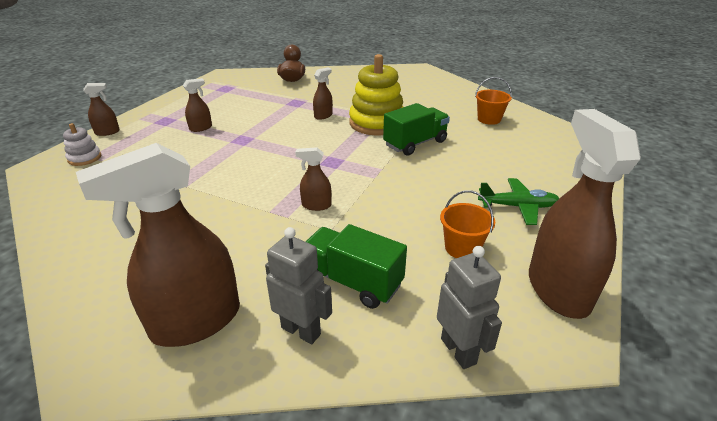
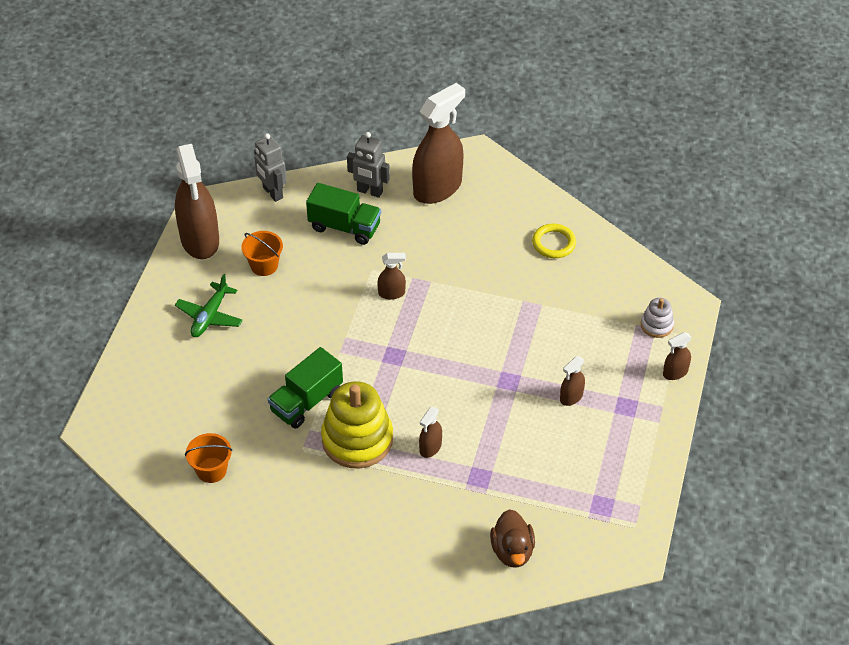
camera: 170 degrees right, 15 degrees up
(106, 231) = (553, 243): none -> yellow ring
(518, 207) = (210, 316): green plane -> green plane turned 60 degrees counterclockwise

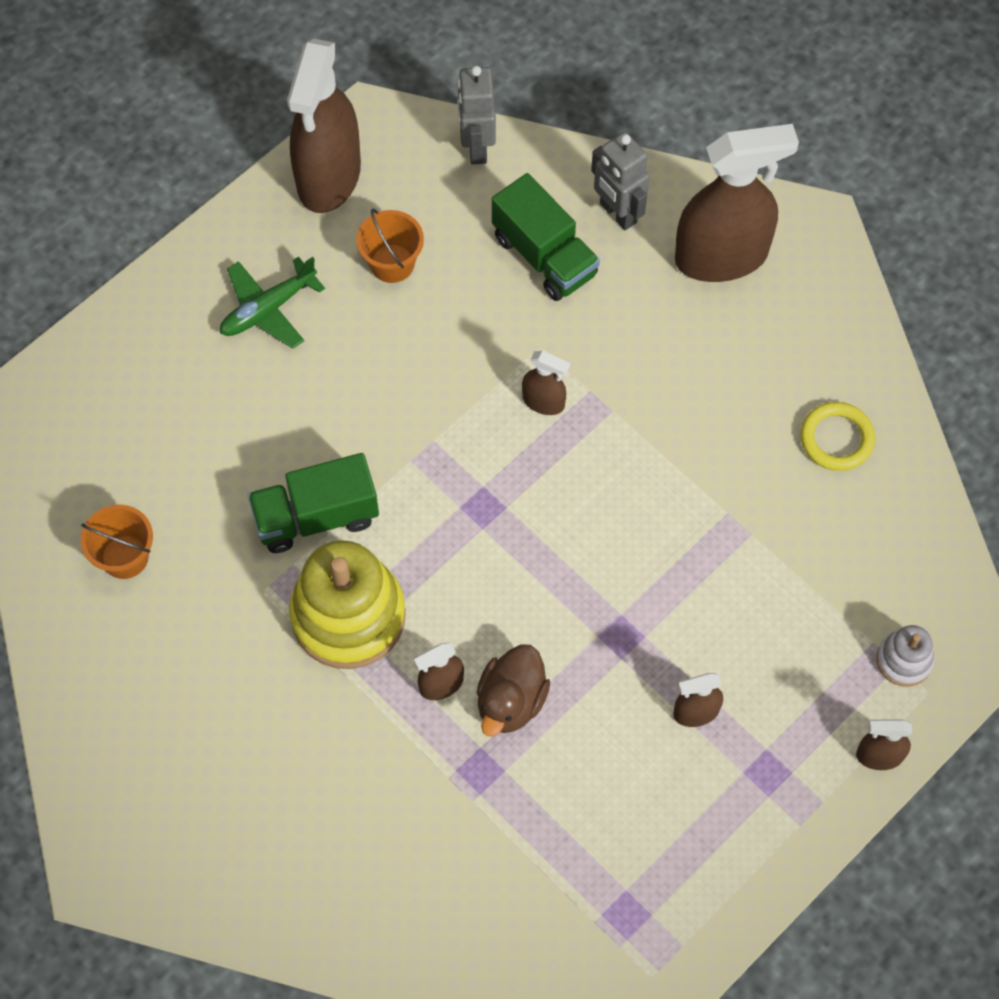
camera: 30 degrees right, 15 degrees up
(512, 551) = (452, 914): brown duck -> brown duck (511, 701)

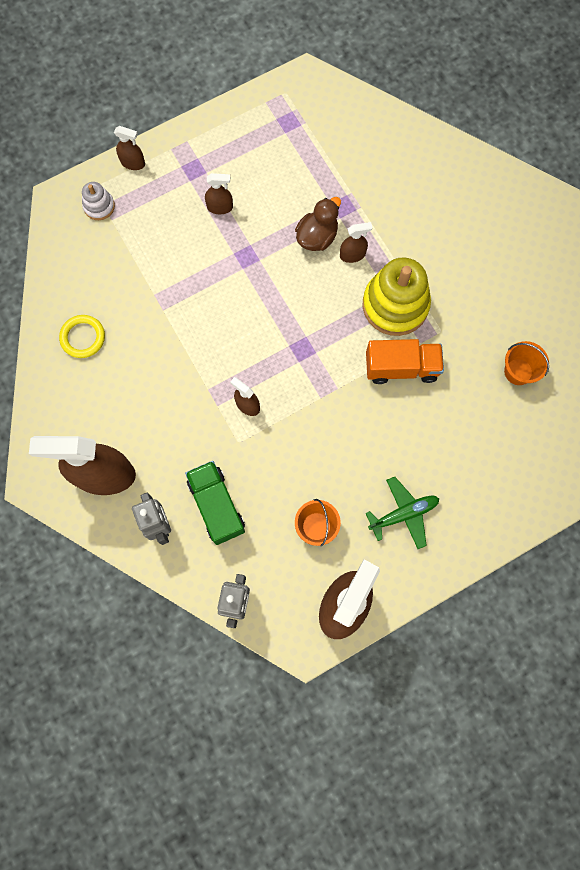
camera: 165 degrees left, 10 degrees up
(316, 517) = (401, 367): green truck -> orange truck

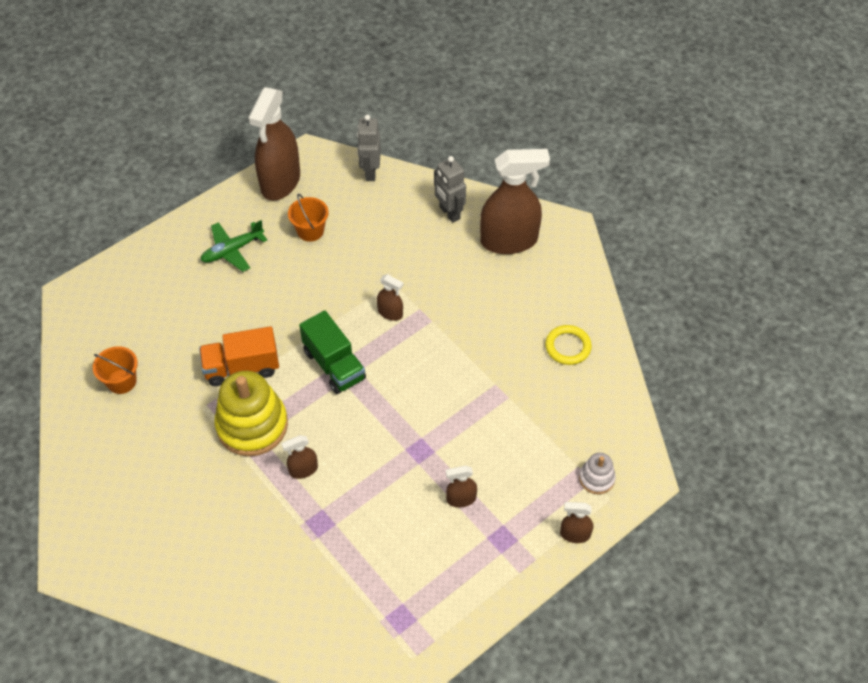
camera: 170 degrees right, 20 degrees down
(216, 506) = (402, 233): green truck -> green truck (334, 365)
(317, 237) = (345, 483): brown duck -> none

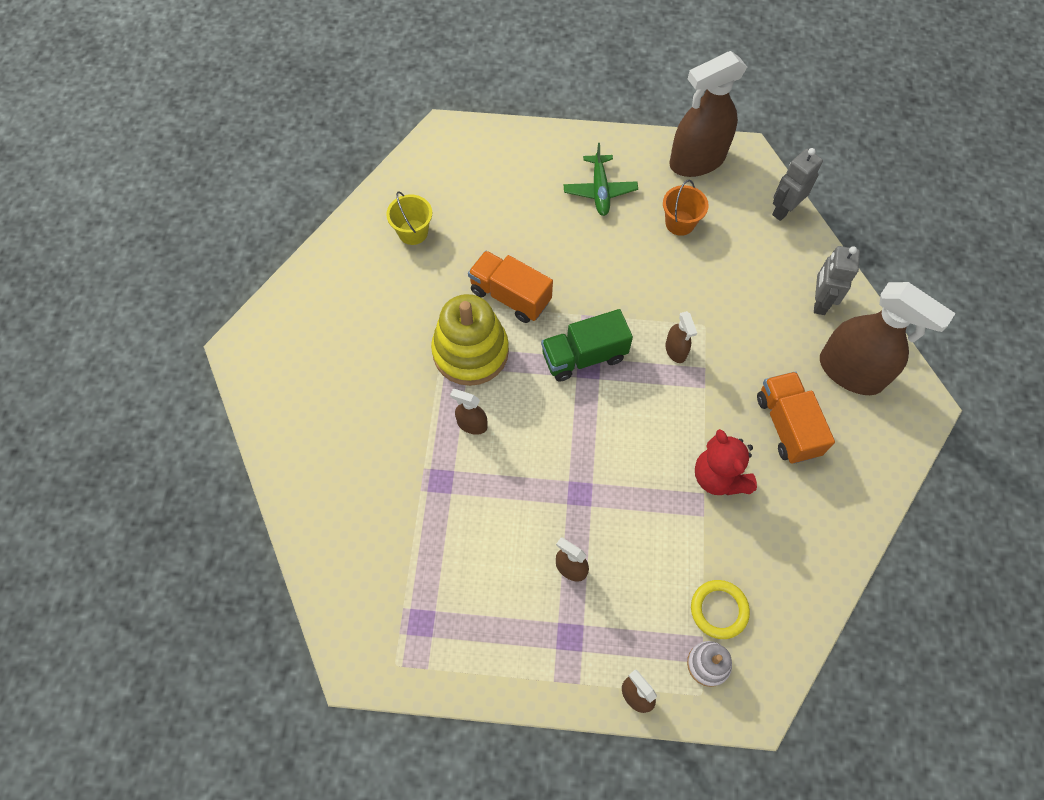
camera: 45 degrees right, 10 degrees up
(121, 381) = (413, 232): orange bucket -> yellow bucket
(232, 250) = (600, 190): green plane -> green plane turned 105 degrees counterclockwise
(334, 365) = (584, 356): green truck -> green truck turned 60 degrees clockwise
(494, 366) = (719, 476): none -> red teddy bear
(503, 303) = (787, 425): none -> orange truck
(568, 347) = (806, 518): yellow ring -> yellow ring (719, 610)

